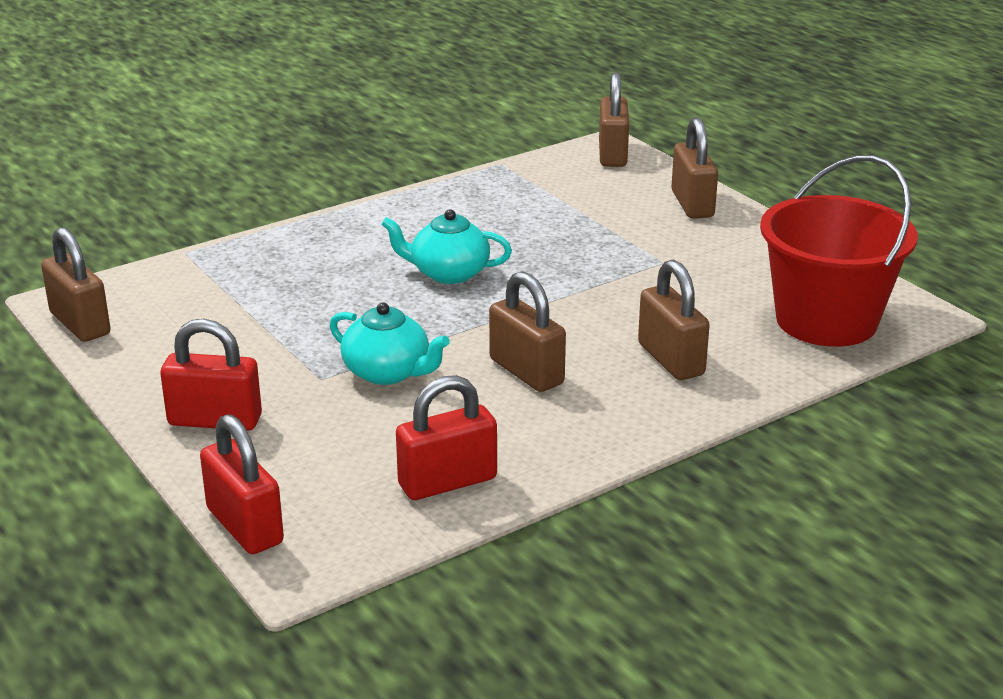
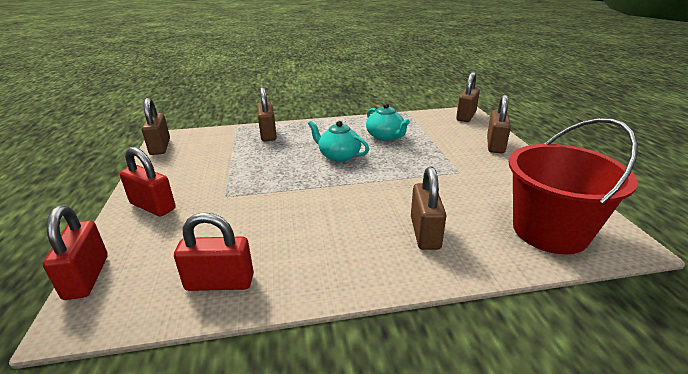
camera: 25 degrees right, 0 degrees up
(388, 372) = (259, 201): turquoise teapot -> turquoise teapot (385, 136)
(526, 372) = (331, 219): brown padlock -> brown padlock (268, 134)

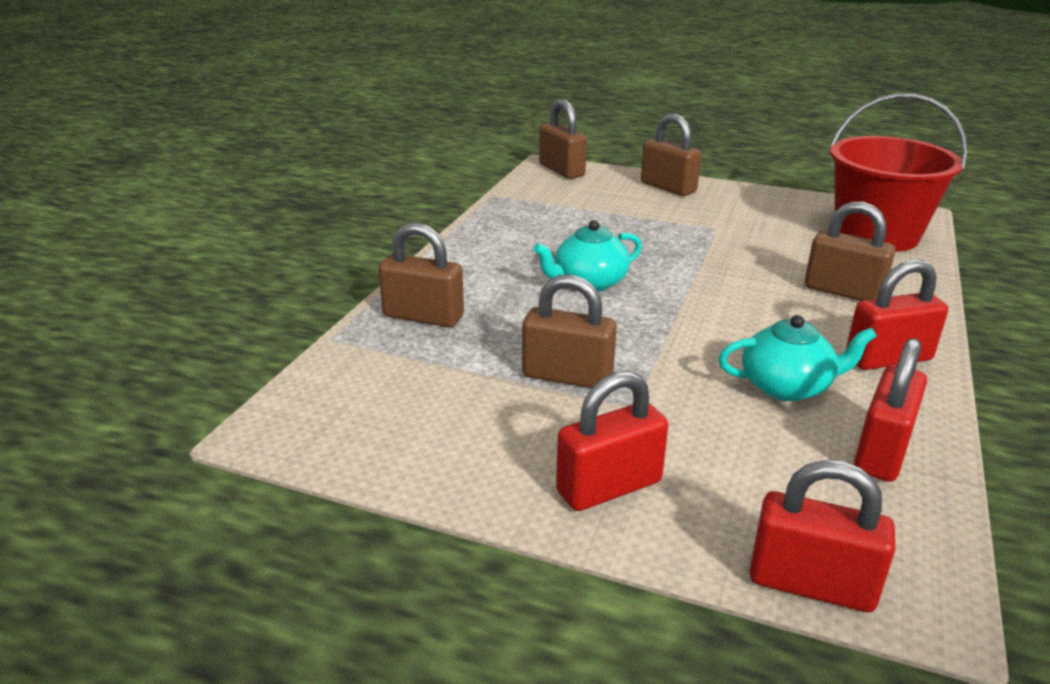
camera: 60 degrees left, 0 degrees up
(160, 147) = (321, 446): brown padlock -> brown padlock (567, 376)
(342, 267) = (888, 358): none -> red padlock
(385, 136) = (562, 234): turquoise teapot -> turquoise teapot (787, 386)

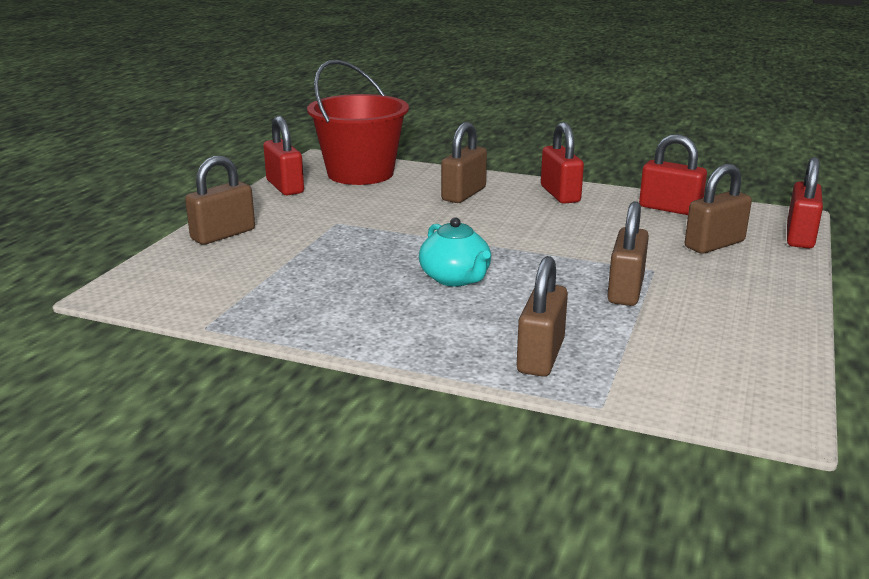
camera: 90 degrees left, 5 degrees down
(561, 170) = (136, 285): brown padlock -> brown padlock (714, 244)
(609, 487) = (755, 280): red padlock -> red padlock (285, 187)
(787, 386) = (607, 223): turquoise teapot -> none

